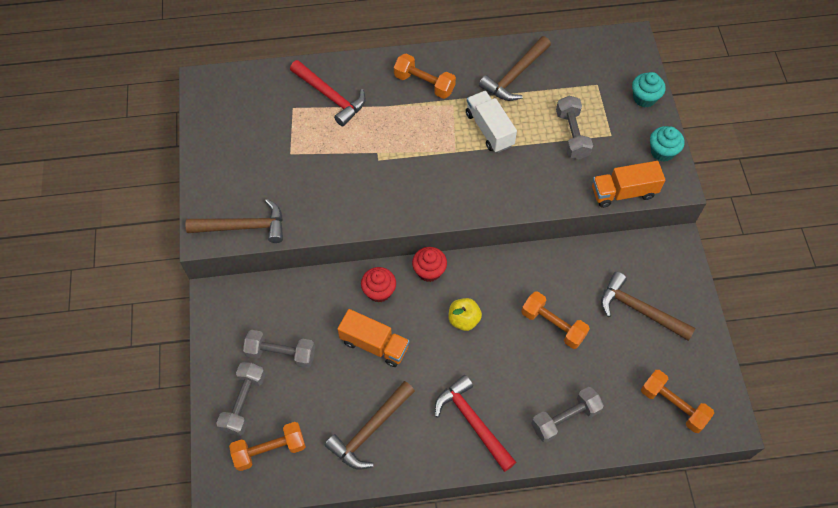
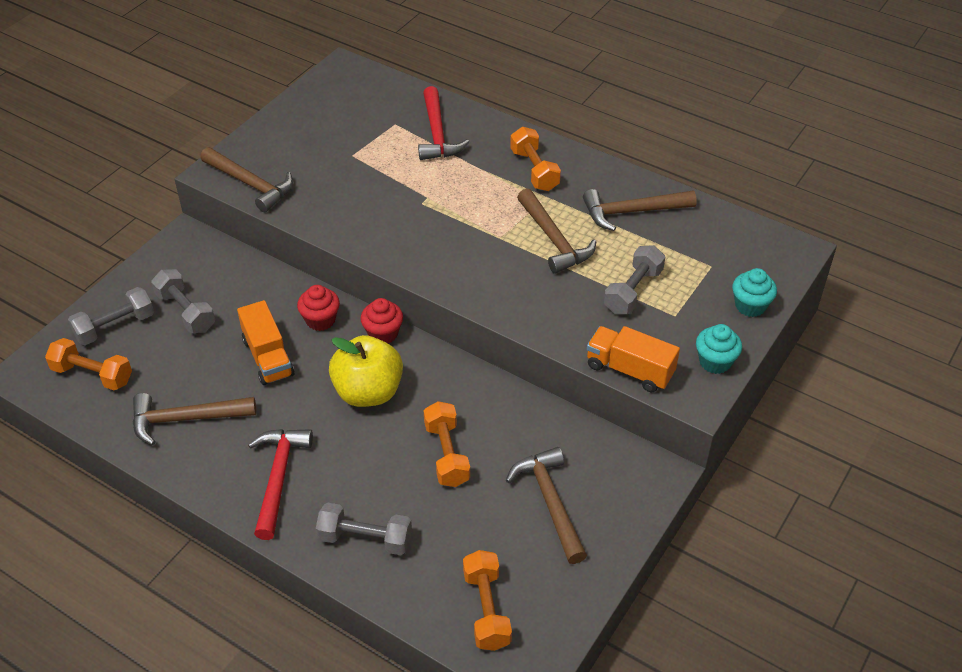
camera: 40 degrees right, 15 degrees down
(464, 319) = (368, 392): yellow apple -> yellow apple, size x1.77
(489, 129) = (553, 239): white truck -> brown hammer

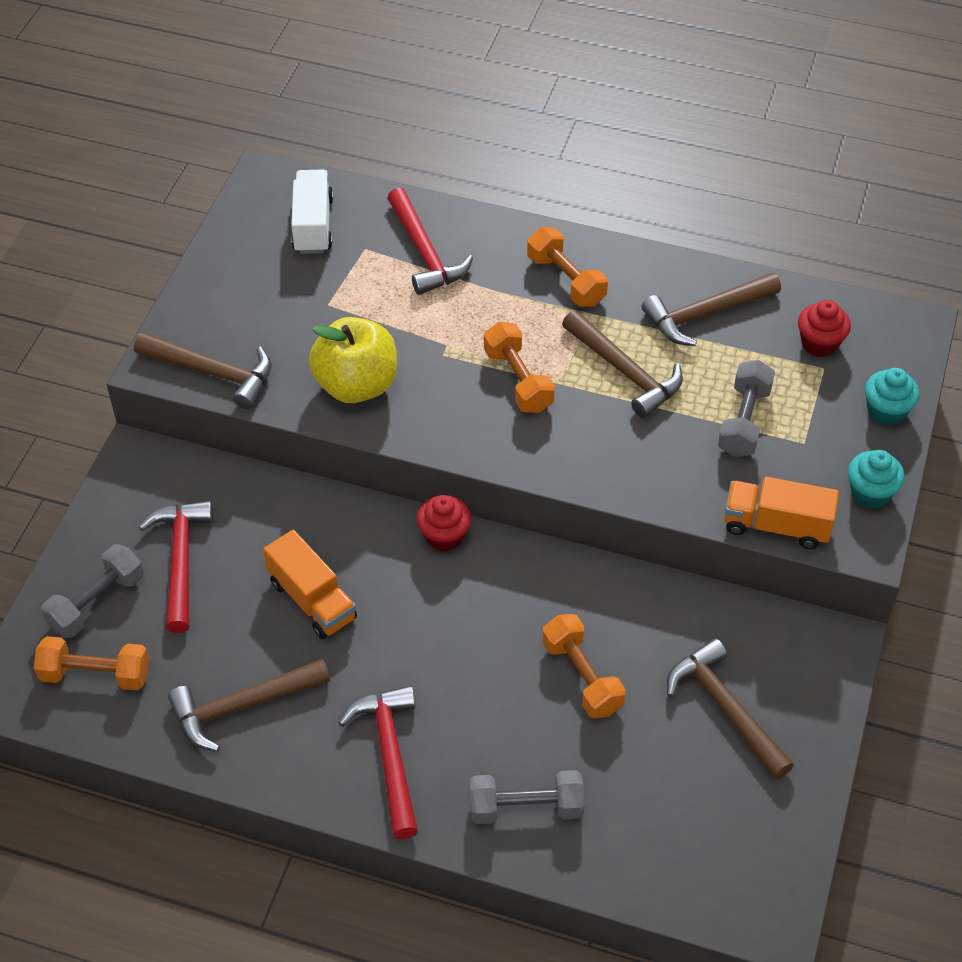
camera: 15 degrees left, 5 degrees up
(186, 312) = (181, 561): grey dumbbell -> red hammer
(320, 320) = (359, 535): red cupcake -> red cupcake (819, 343)
(364, 103) = (313, 225): none -> white truck
(368, 392) = (456, 618): yellow apple -> yellow apple (356, 385)
(486, 609) = (700, 859): orange dumbbell -> orange dumbbell (518, 380)

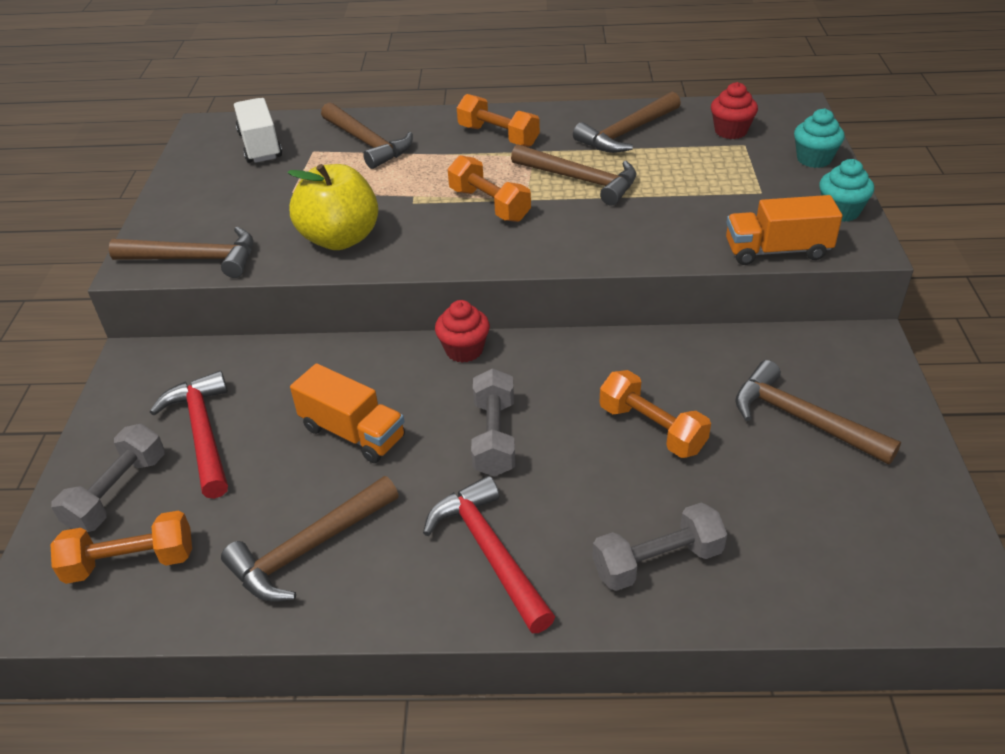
camera: 15 degrees left, 10 degrees down
(424, 252) = (367, 143): red hammer -> brown hammer
(744, 421) = (702, 189): grey dumbbell -> grey dumbbell (494, 437)

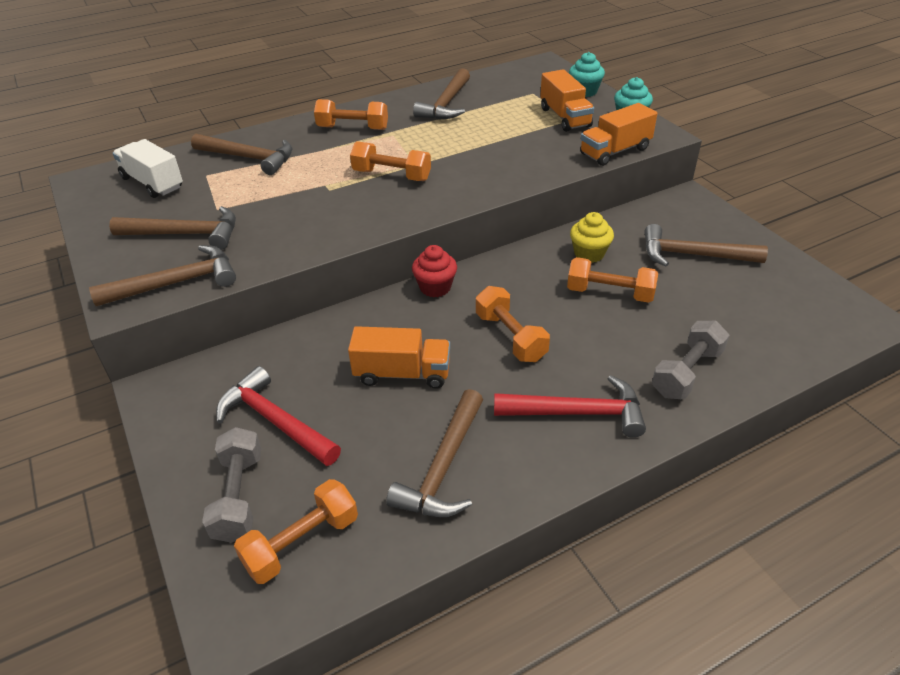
camera: 30 degrees left, 0 degrees up
(340, 239) = (294, 231): yellow apple -> none
(490, 552) = (577, 413): red hammer -> red hammer turned 150 degrees clockwise
(494, 437) = (510, 337): grey dumbbell -> orange dumbbell
(580, 180) = (443, 142): brown hammer -> brown hammer (185, 234)
(670, 371) = (589, 254): none -> yellow cupcake
(730, 131) = (516, 87): red cupcake -> none
(755, 187) = (565, 117): none -> orange truck

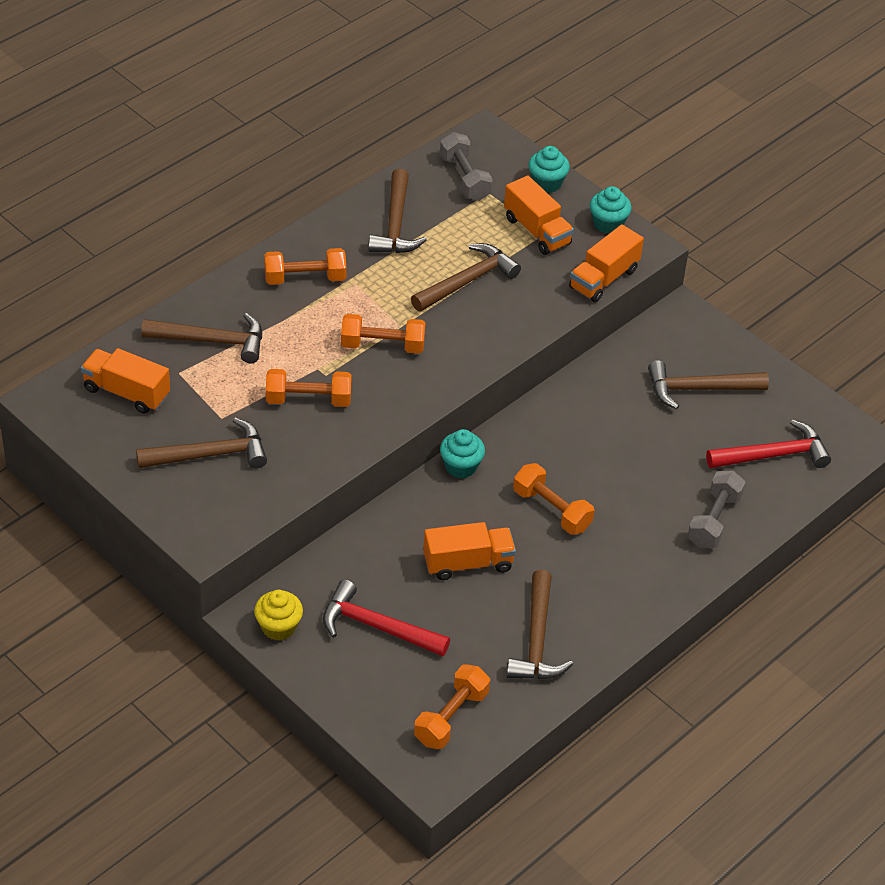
camera: 20 degrees left, 5 degrees up
(152, 183) = (126, 392): white truck -> orange truck
(176, 283) = (240, 513): brown hammer -> brown hammer (467, 281)
(238, 496) = (381, 693): grey dumbbell -> grey dumbbell (464, 178)
(435, 287) = (461, 466): red cupcake -> turquoise cupcake
(577, 413) = (630, 574): red hammer -> red hammer (773, 455)
(589, 254) = (598, 402): yellow cupcake -> yellow cupcake (278, 627)
(609, 293) = (629, 447): orange dumbbell -> orange dumbbell (308, 400)

